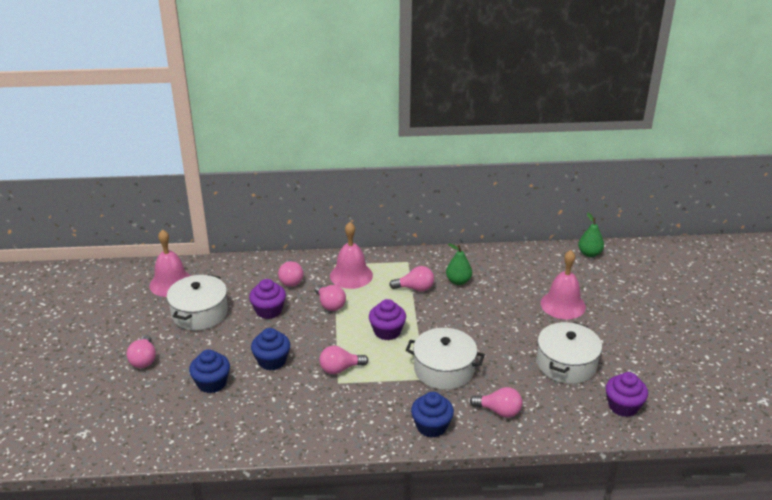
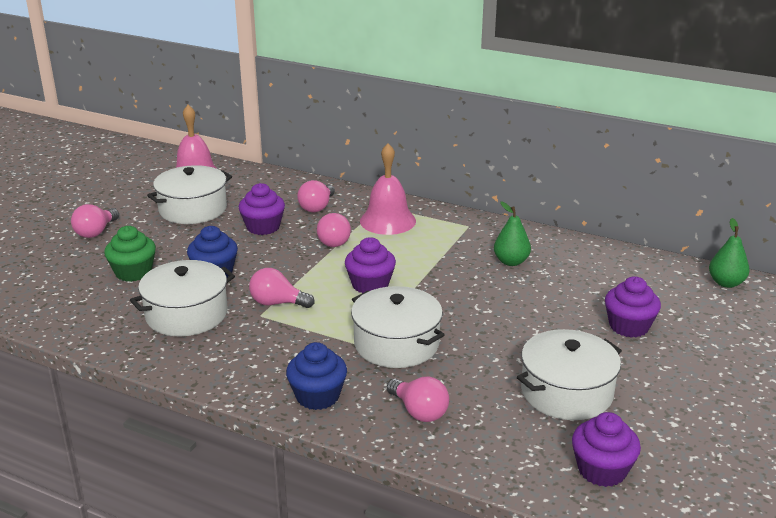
camera: 30 degrees right, 5 degrees down
(212, 383) = (133, 272): blue cupcake -> green cupcake
(287, 402) = (186, 314): none -> white pot
(415, 288) = (449, 253): pink light bulb -> none
(563, 305) = (629, 326): pink bell -> purple cupcake

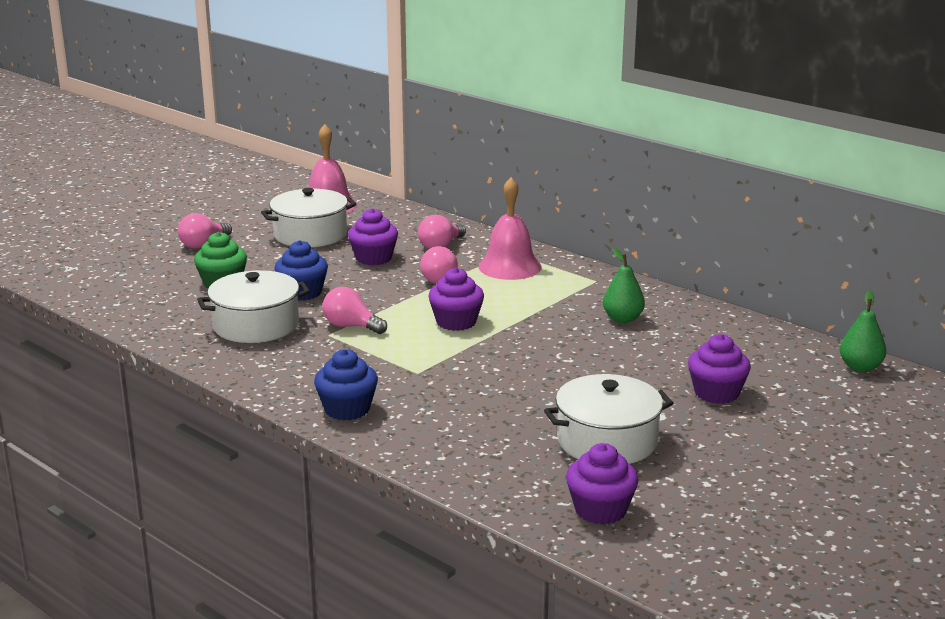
camera: 15 degrees right, 5 degrees down
(396, 344) = (453, 376): white pot -> none
(419, 411) = (441, 435): pink light bulb -> none

